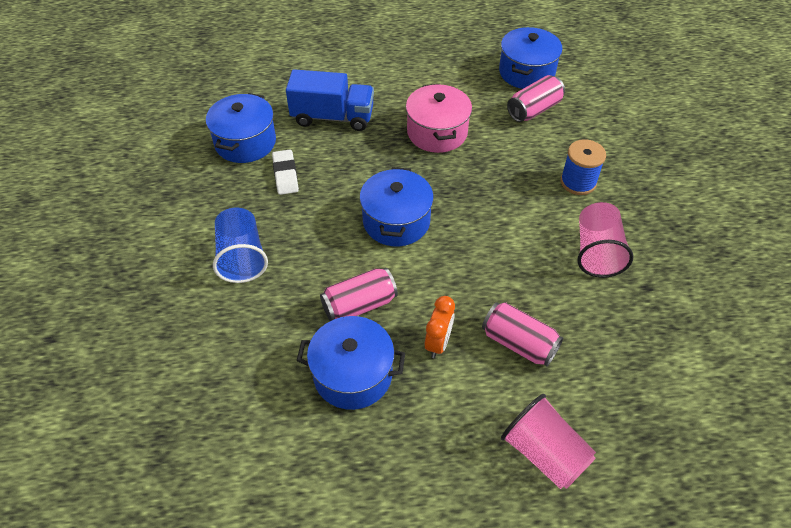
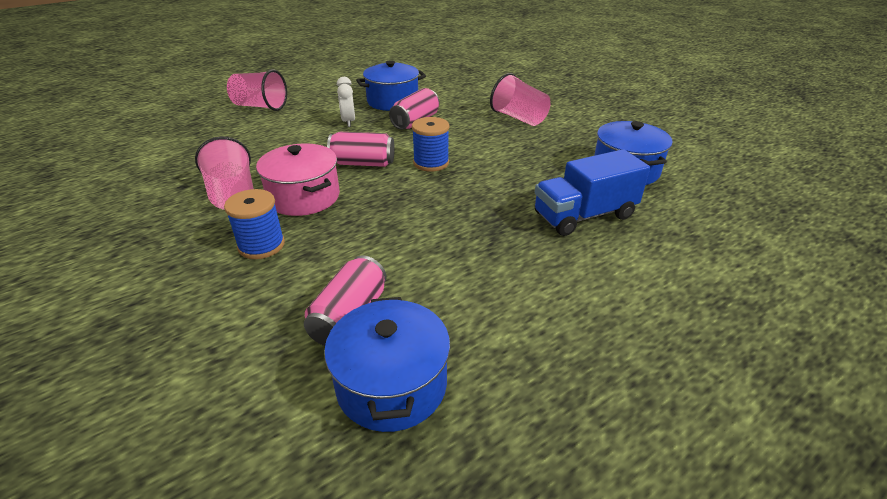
camera: 150 degrees right, 15 degrees down
(241, 257) = (519, 118): blue cup -> pink cup
(285, 175) = (557, 161): white eraser -> none
(396, 221) = (431, 163): blue pot -> blue spool
(437, 132) = (458, 240): pink pot -> pink pot (304, 197)
(438, 343) = (348, 122): orange clock -> white clock
(519, 343) = (290, 134): pink can -> pink can (363, 163)

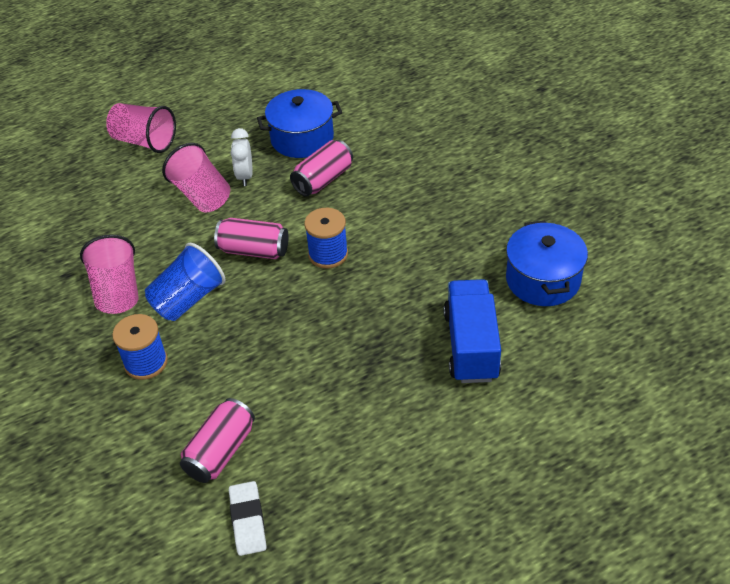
camera: 10 degrees right, 10 degrees up
(304, 197) = (188, 299): pink pot -> blue cup
(392, 385) = (248, 520): blue pot -> white eraser
(519, 118) = (448, 179): pink cup -> pink cup (201, 195)
(584, 215) = (471, 345): blue truck -> blue truck turned 105 degrees clockwise

